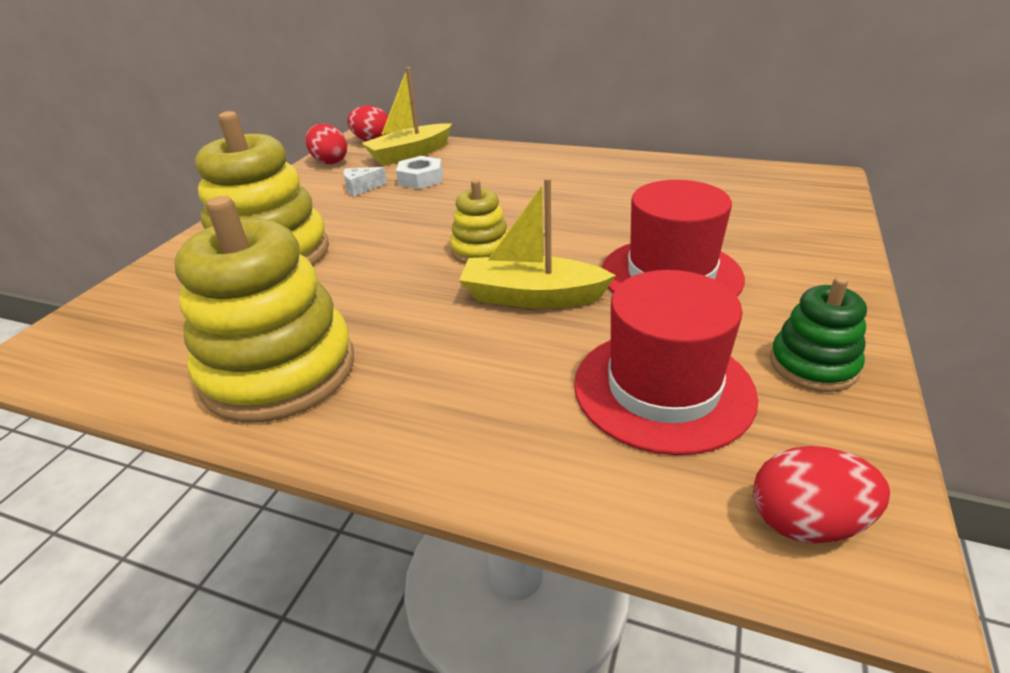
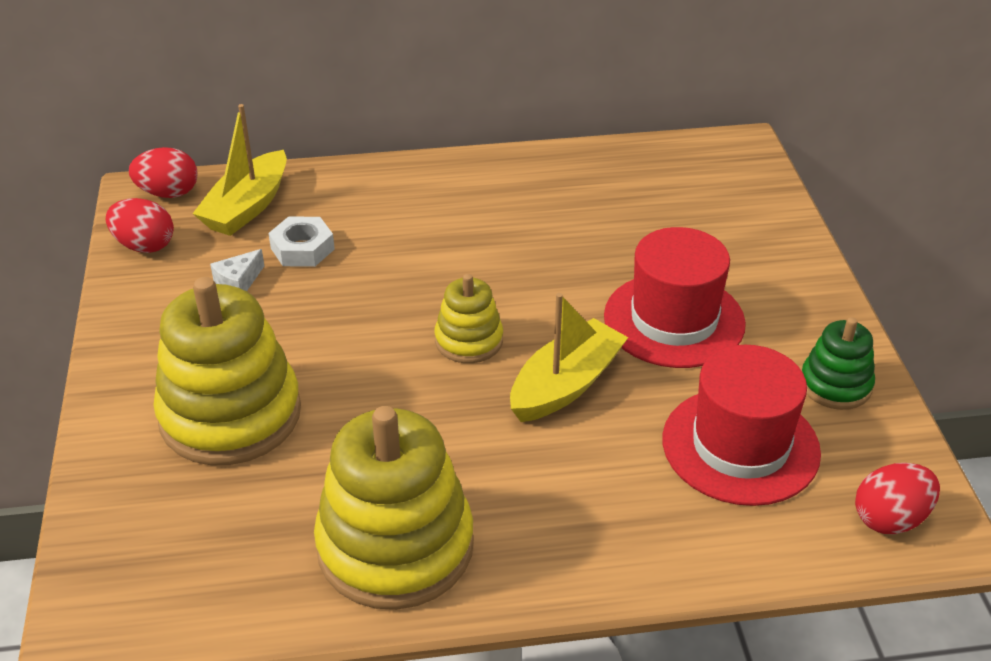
camera: 30 degrees left, 5 degrees up
(532, 297) = (566, 385): yellow boat -> yellow boat turned 150 degrees clockwise

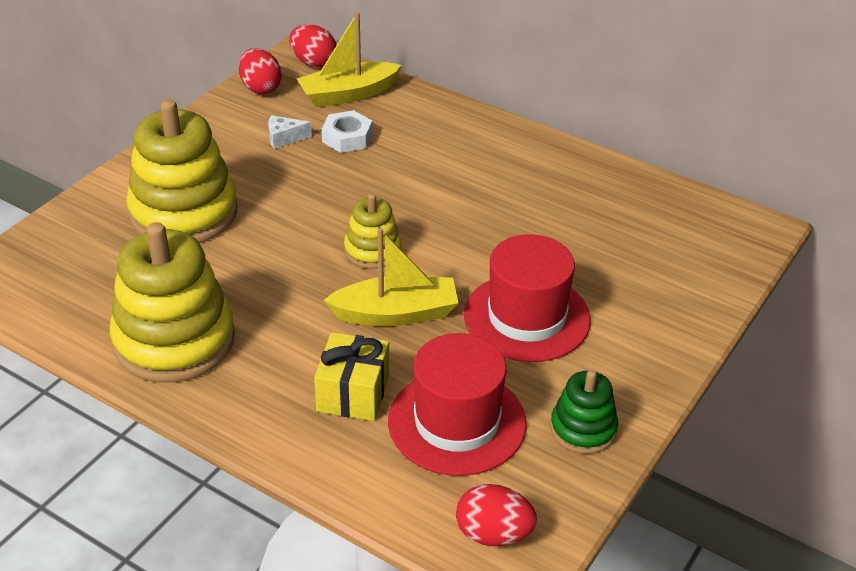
camera: 40 degrees right, 0 degrees up
(626, 480) = (353, 393): none -> yellow gift

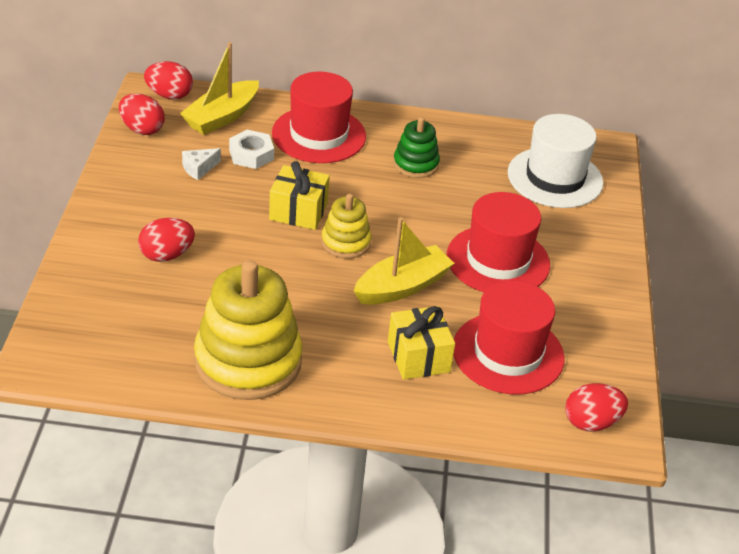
camera: 30 degrees left, 0 degrees up
(184, 212) = (166, 255): yellow stacking toy -> red egg
(349, 206) = (298, 211): none -> yellow gift
(433, 135) = (319, 135): none -> red hat
(583, 429) = (595, 329): green stacking toy -> green stacking toy (415, 164)
(667, 246) = (555, 178): none -> white hat

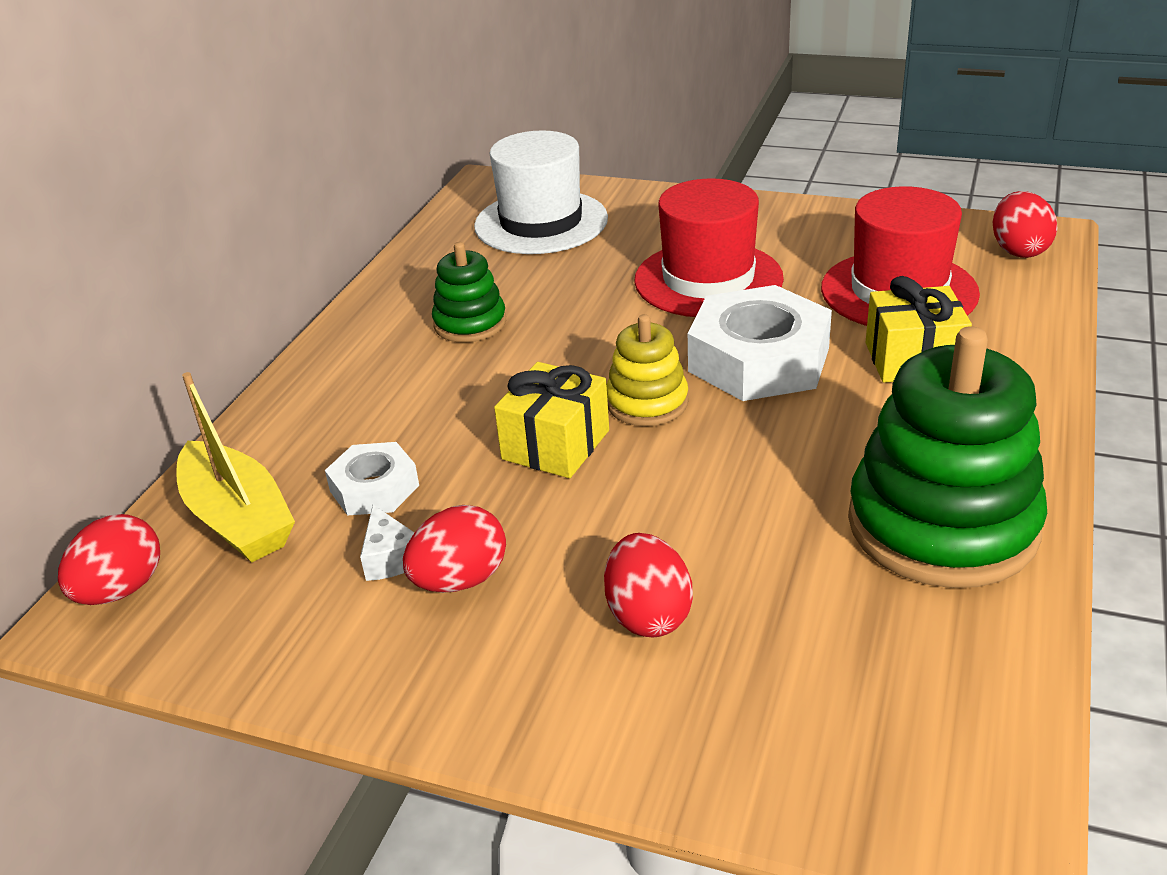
camera: 70 degrees left, 5 degrees down
(142, 129) = (220, 637): red egg -> red egg (460, 580)
(248, 361) = (942, 525): yellow stacking toy -> green stacking toy
(319, 135) = (352, 408): red hat -> none
(402, 287) = (759, 360): yellow boat -> white nut

